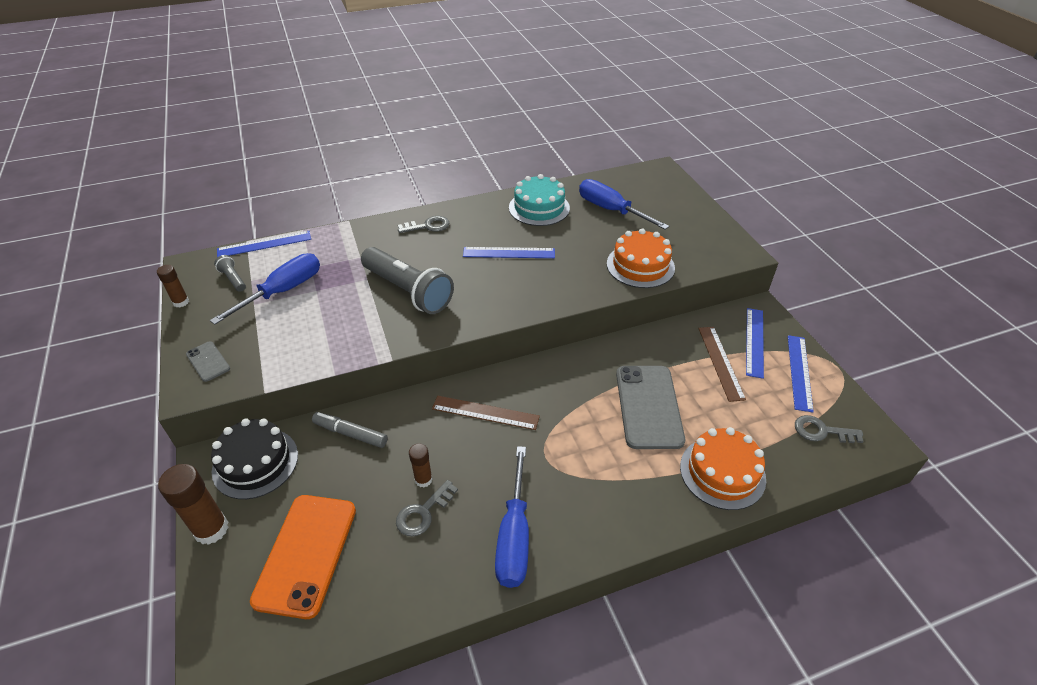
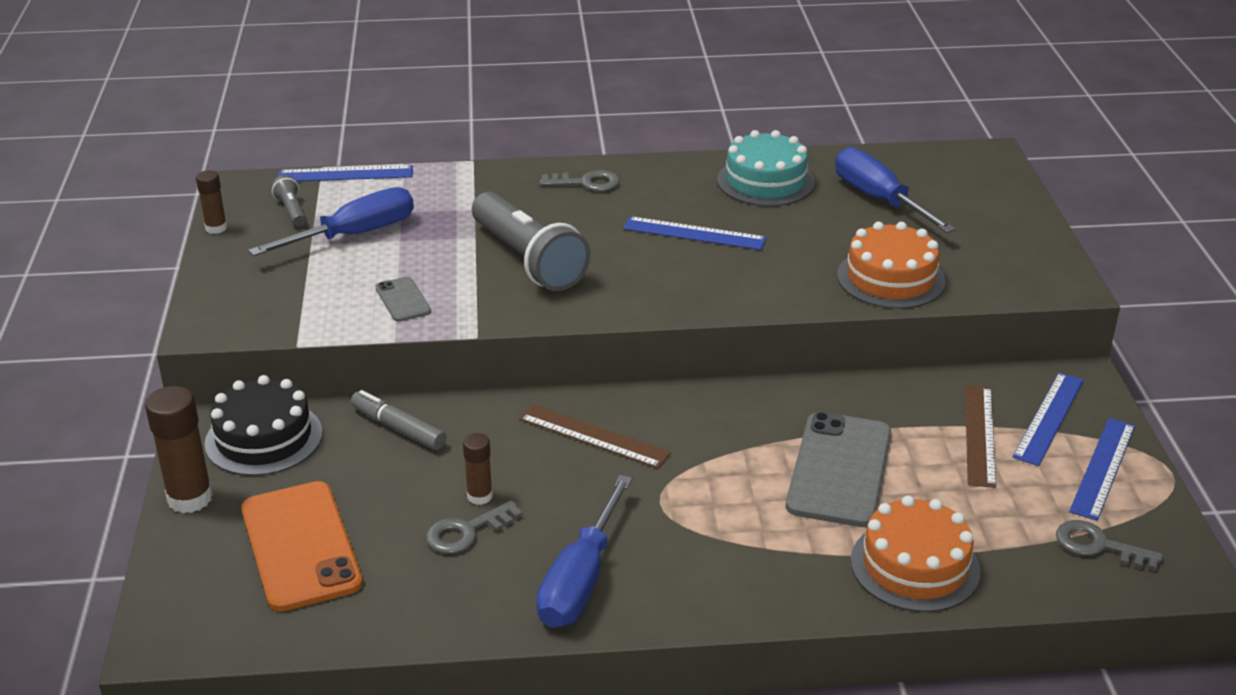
camera: 15 degrees right, 10 degrees down
(208, 361) = (234, 300): grey phone -> grey phone (403, 300)
(306, 554) = (301, 546): orange phone -> orange phone turned 45 degrees counterclockwise

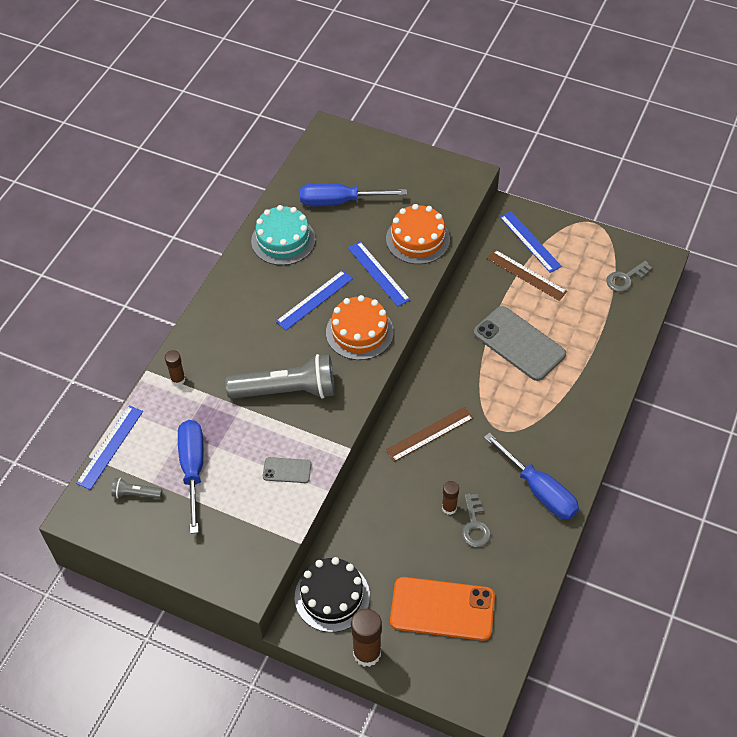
camera: 60 degrees left, 20 degrees up
(216, 228) = (126, 545): brown glue stick -> brown glue stick (178, 379)
(398, 428) = (365, 523): grey marker -> none
(586, 183) = (220, 324): grey key -> none
(915, 566) = (602, 352): orange cake -> orange cake (359, 332)
(1103, 468) = (576, 244): blue ruler -> blue ruler (378, 273)

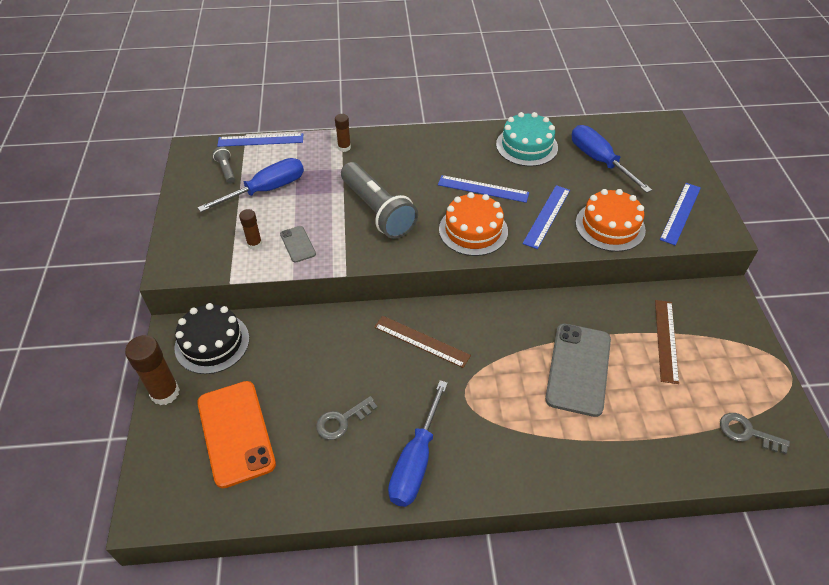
camera: 60 degrees right, 5 degrees down
(449, 508) = (350, 391): brown glue stick -> brown glue stick (254, 244)
(530, 241) = (709, 326): blue ruler -> blue ruler (680, 213)

